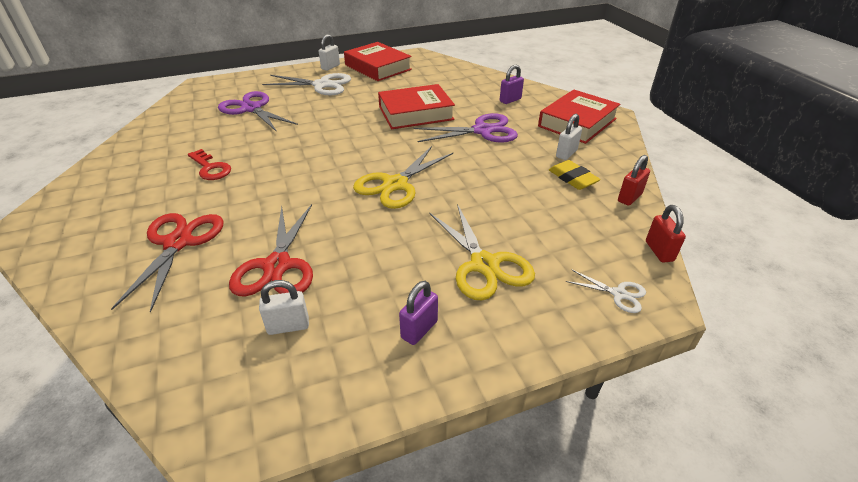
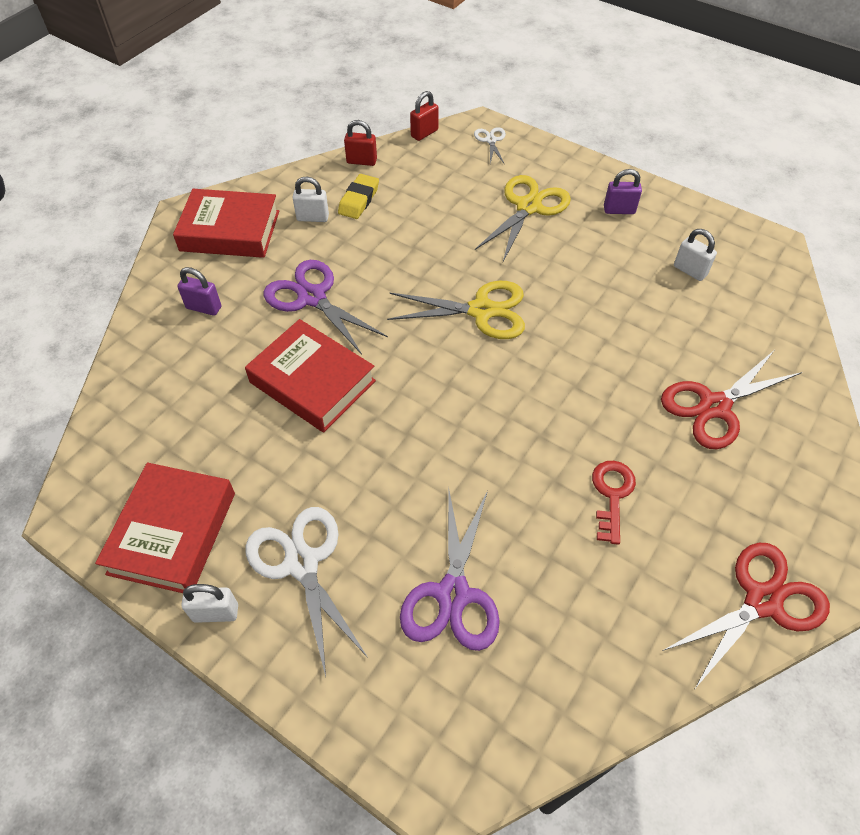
camera: 125 degrees left, 15 degrees up
(277, 266) = (656, 317): red scissors -> red scissors (762, 601)

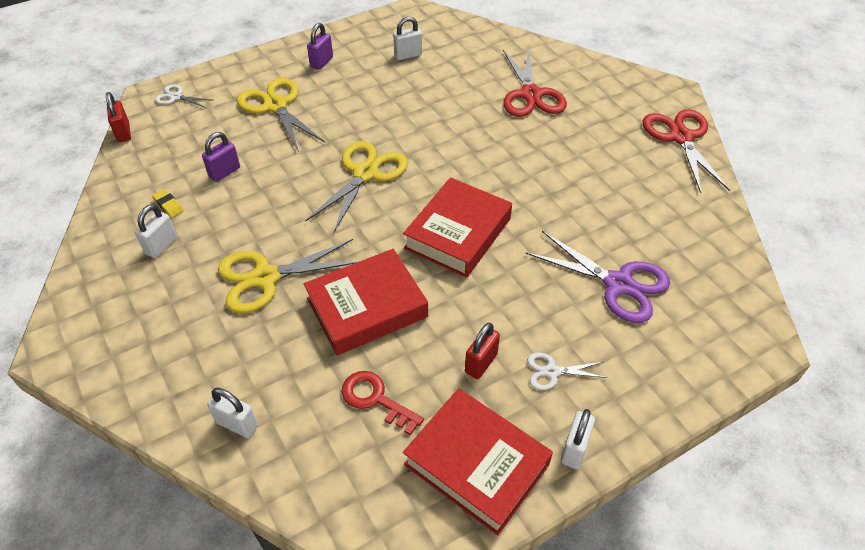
camera: 65 degrees left, 5 degrees down
(157, 347) = (237, 424): none -> white padlock
(204, 307) = (212, 368): purple padlock -> purple padlock (224, 172)
(230, 231) = (120, 317): red book -> red book (458, 233)
(302, 563) = (552, 371): white scissors -> white scissors, size x0.50
(312, 297) = (265, 277): purple scissors -> yellow scissors
(359, 200) = (168, 205): yellow eraser -> yellow eraser, size x0.61
(361, 161) = (117, 186): red padlock -> red padlock (481, 363)
(612, 495) = (575, 170): red key -> red key (376, 399)

